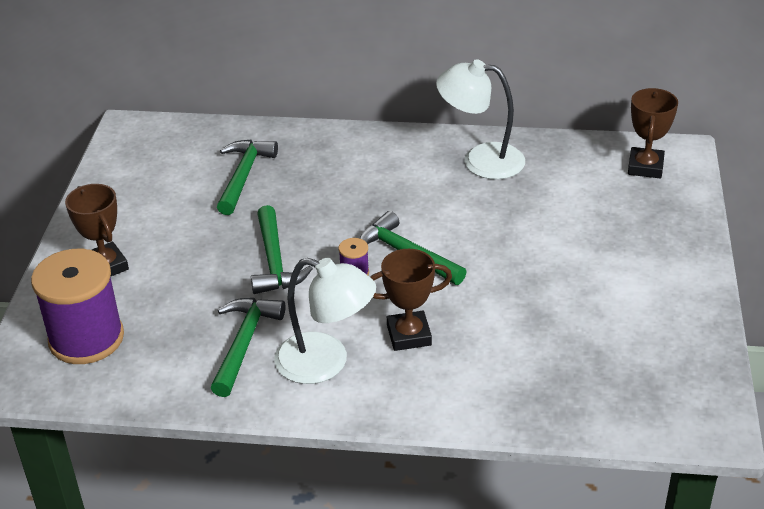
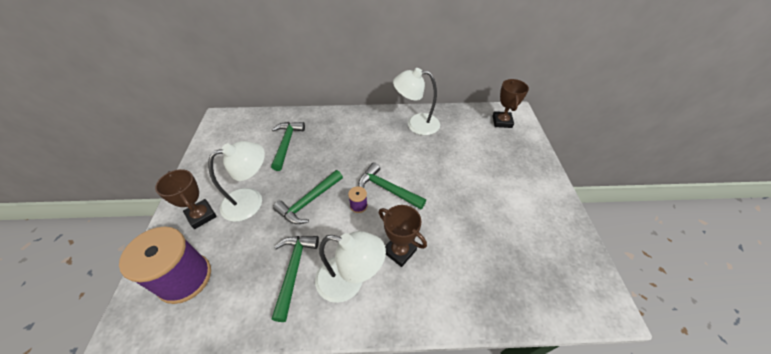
camera: 10 degrees left, 10 degrees up
(182, 253) = (251, 201): none -> white lamp
(274, 261) = (309, 202): green hammer -> green hammer turned 60 degrees clockwise
(409, 335) = (399, 251): brown trophy -> brown trophy turned 60 degrees clockwise

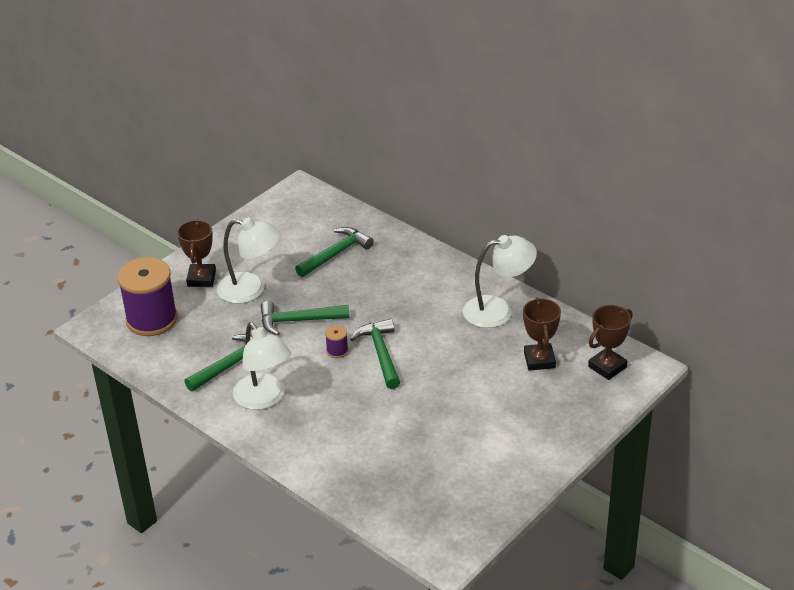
camera: 45 degrees right, 10 degrees down
(399, 251) = (328, 406): brown trophy -> brown trophy (539, 360)
(416, 124) = (498, 310): white lamp -> white lamp turned 120 degrees clockwise

